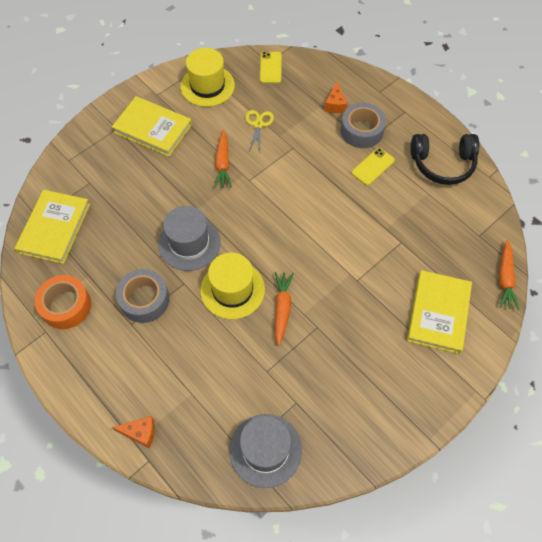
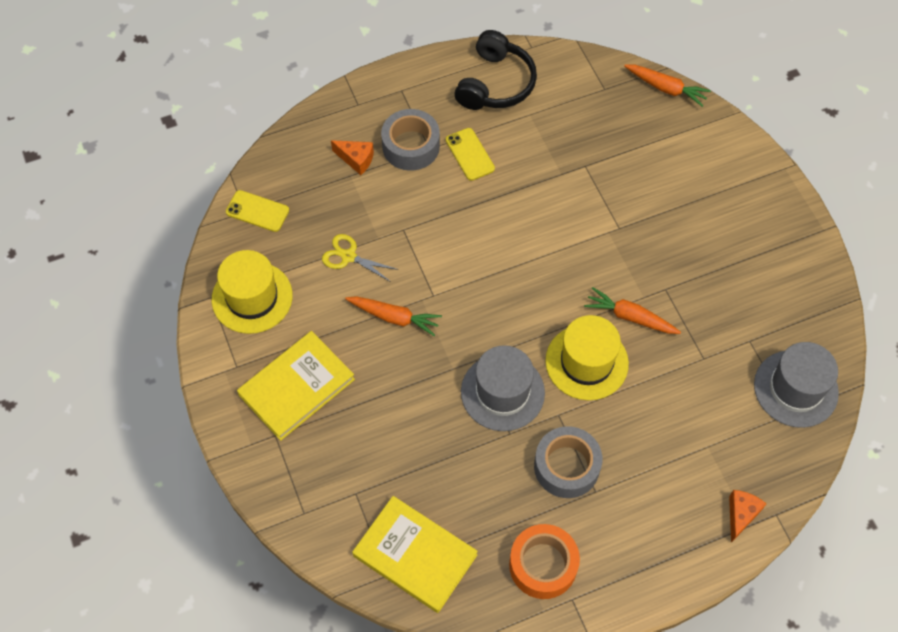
camera: 70 degrees left, 0 degrees up
(438, 313) = (686, 165): yellow book -> none

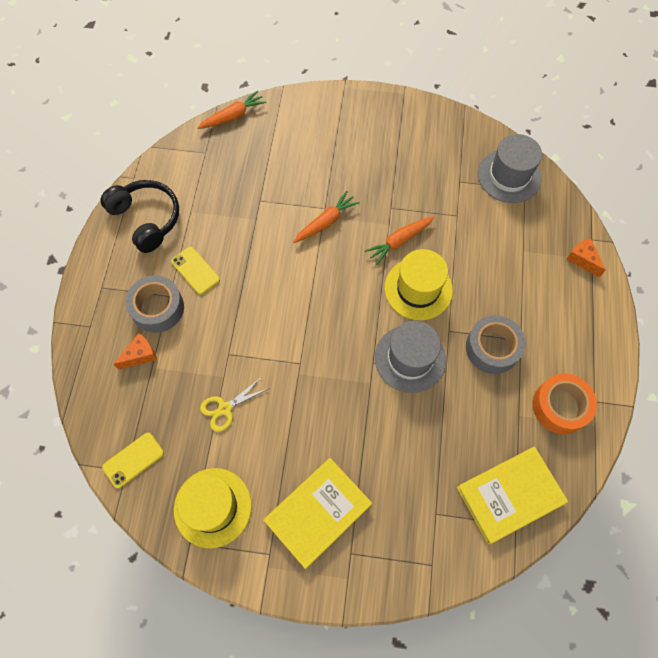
camera: 60 degrees left, 5 degrees up
(297, 387) = (318, 512): yellow book -> yellow book turned 60 degrees clockwise
(394, 317) = (301, 402): orange carrot -> orange carrot (326, 222)
(470, 154) = (195, 270): yellow phone -> yellow phone turned 45 degrees clockwise

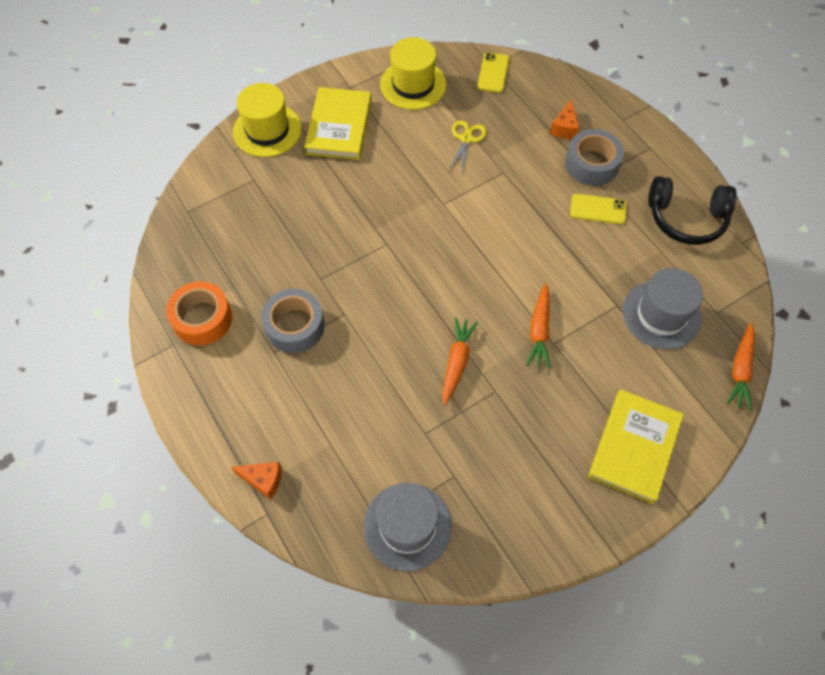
camera: 140 degrees right, 5 degrees down
(410, 358) = (359, 268): grey hat -> grey hat (661, 314)
(418, 289) = (401, 330): yellow hat -> yellow hat (267, 130)
(510, 495) = (204, 227): yellow book -> yellow book (634, 447)

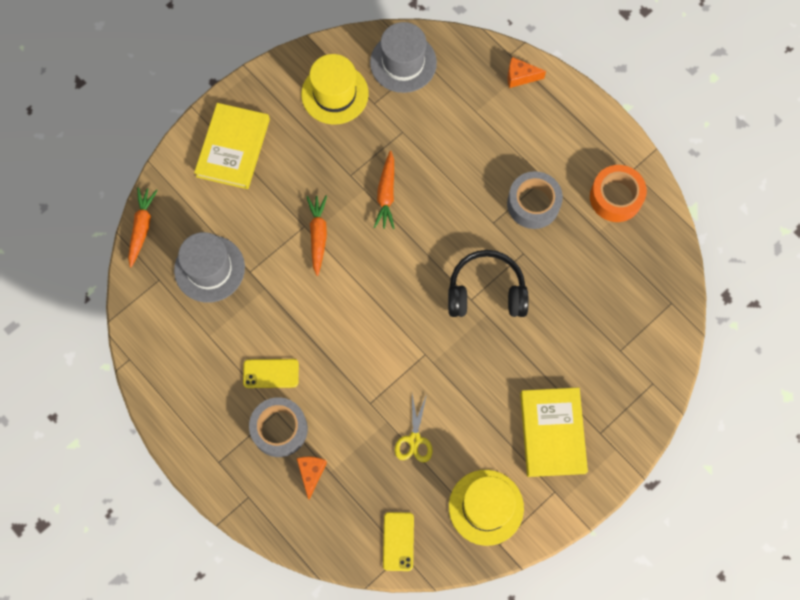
camera: 170 degrees right, 10 degrees up
(267, 130) = (626, 414): yellow hat -> yellow hat (334, 94)
(686, 218) = (183, 378): black headphones -> black headphones (486, 292)

